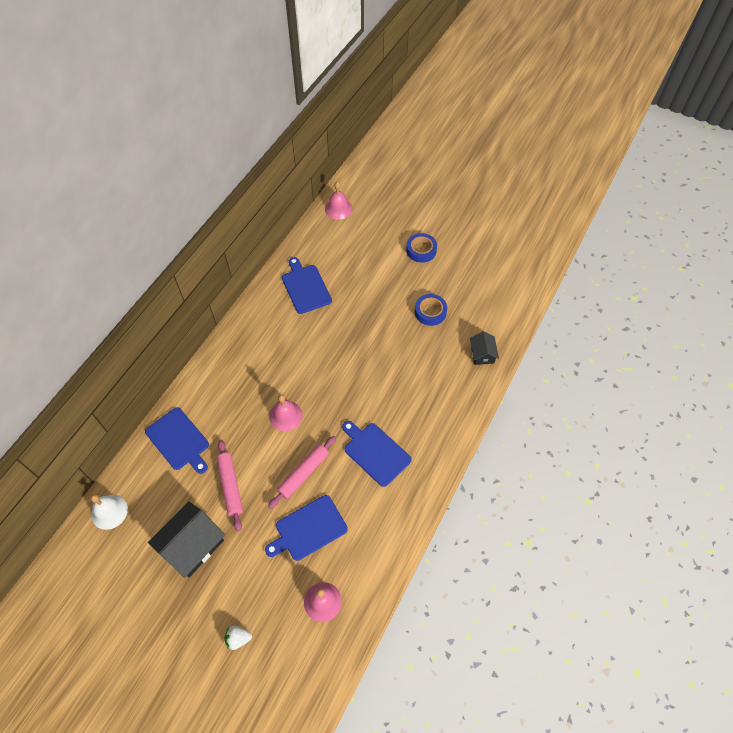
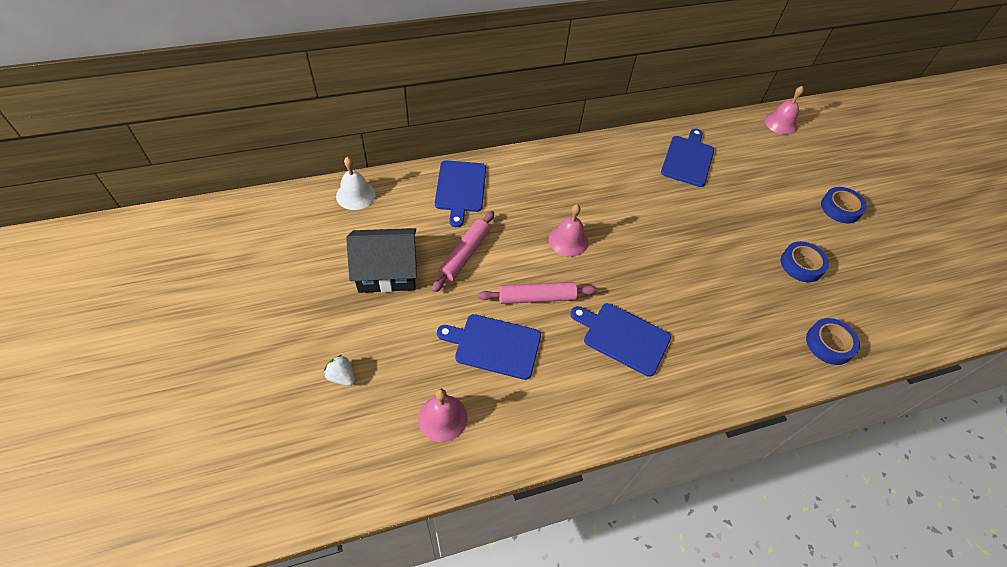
camera: 40 degrees right, 5 degrees down
(375, 452) = (623, 337): blue cutting board -> blue cutting board turned 60 degrees counterclockwise
(482, 354) = (829, 344): black house -> blue tape

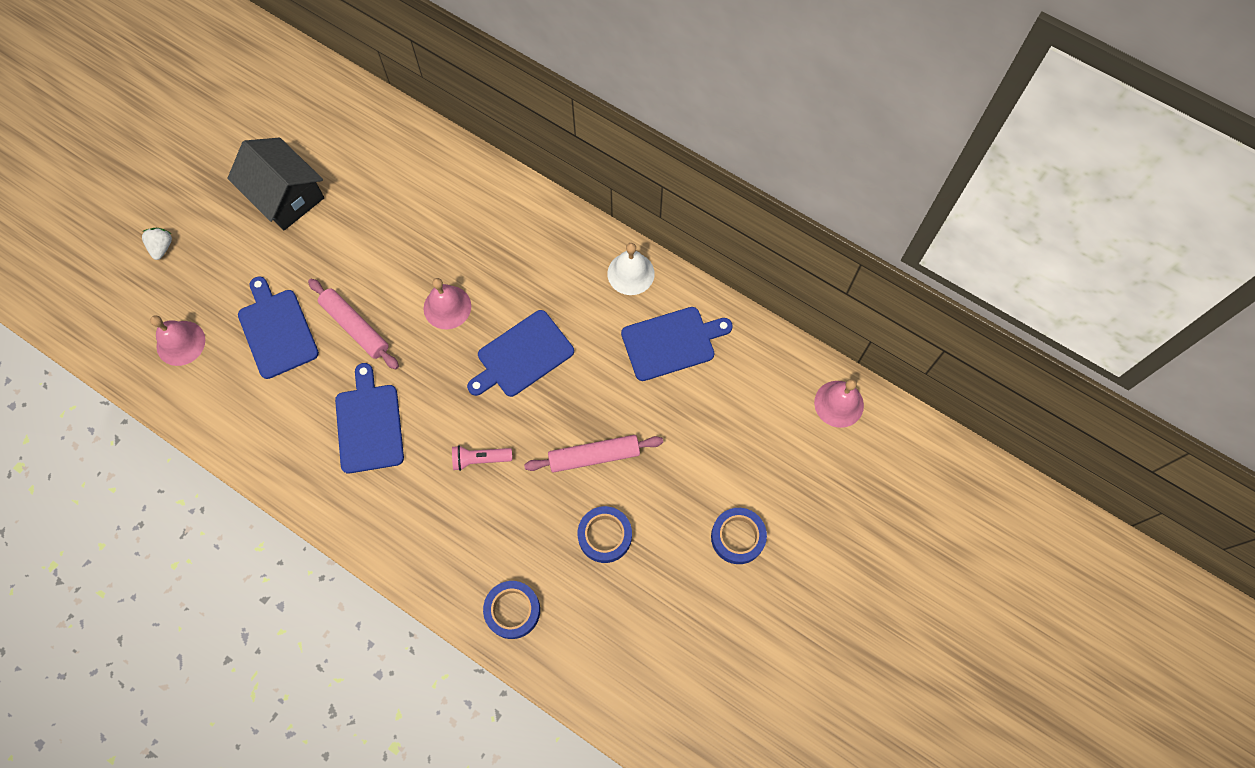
camera: 55 degrees right, 15 degrees up
(355, 195) = (348, 104): white bell -> white bell (631, 273)
(460, 188) = (431, 175): blue cutting board -> blue cutting board (522, 355)
(464, 254) = (354, 237): pink rolling pin -> pink rolling pin (594, 456)
(700, 293) = (480, 459): none -> pink flashlight

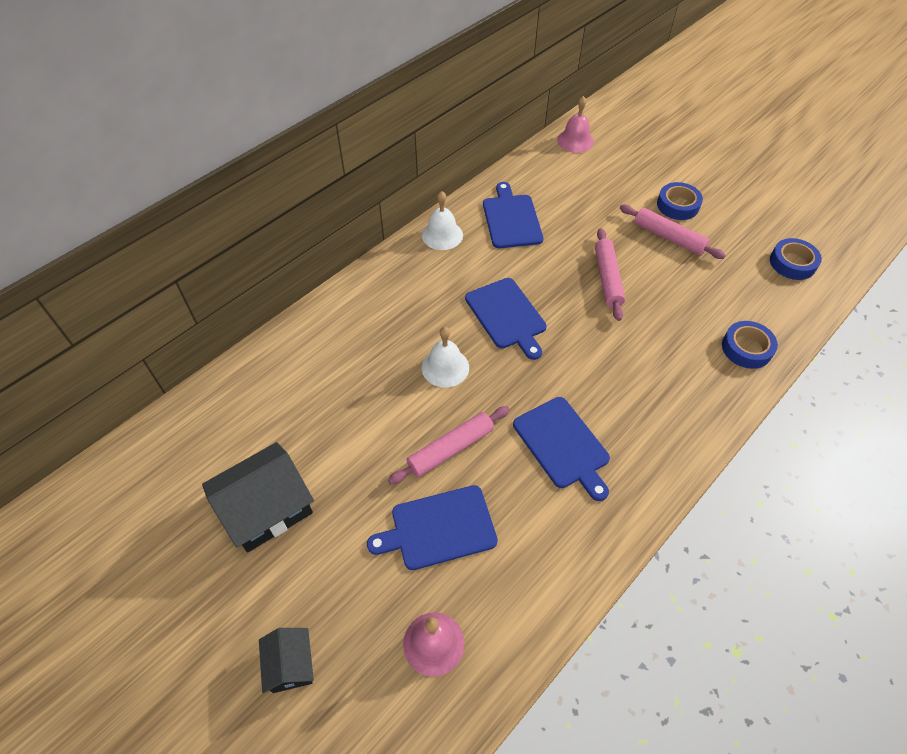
camera: 80 degrees left, 15 degrees down
(162, 247) = (290, 665): white strawberry -> black house
(369, 425) = (562, 445): blue cutting board -> blue cutting board turned 120 degrees counterclockwise
(447, 307) = (445, 367): pink bell -> white bell
(480, 459) = (606, 357): pink flashlight -> none
(605, 536) = (678, 280): blue tape -> blue tape (792, 263)
(676, 525) = (668, 237): none -> pink rolling pin

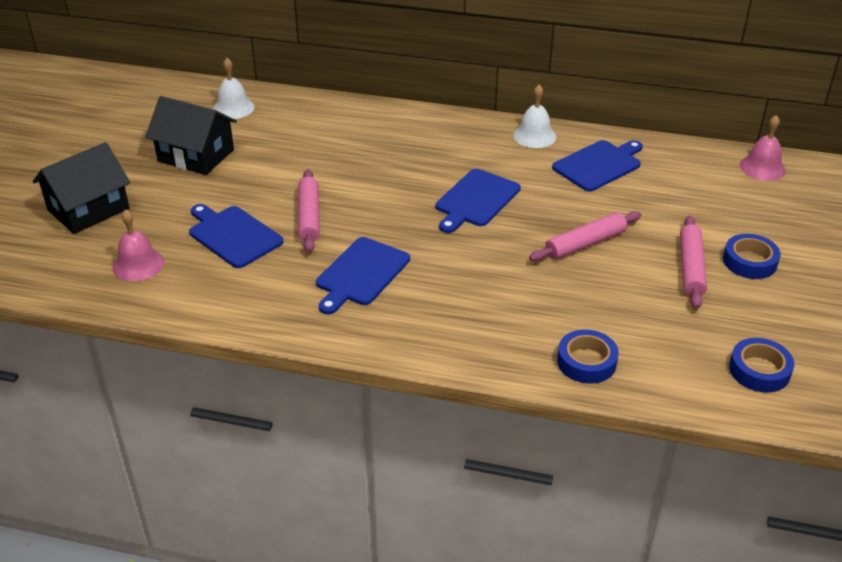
camera: 60 degrees right, 15 degrees down
(290, 665) = (88, 209): black house -> black house, size x1.82
(445, 367) = (388, 187): white bell -> white bell (233, 108)
(450, 449) = (309, 217): pink rolling pin -> pink rolling pin turned 60 degrees clockwise

